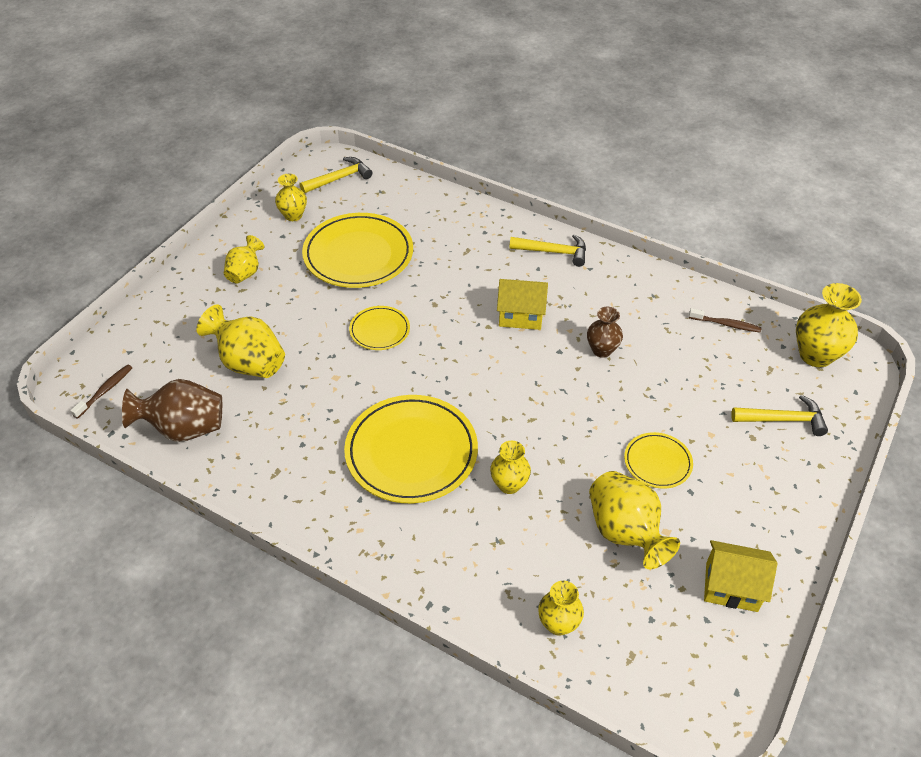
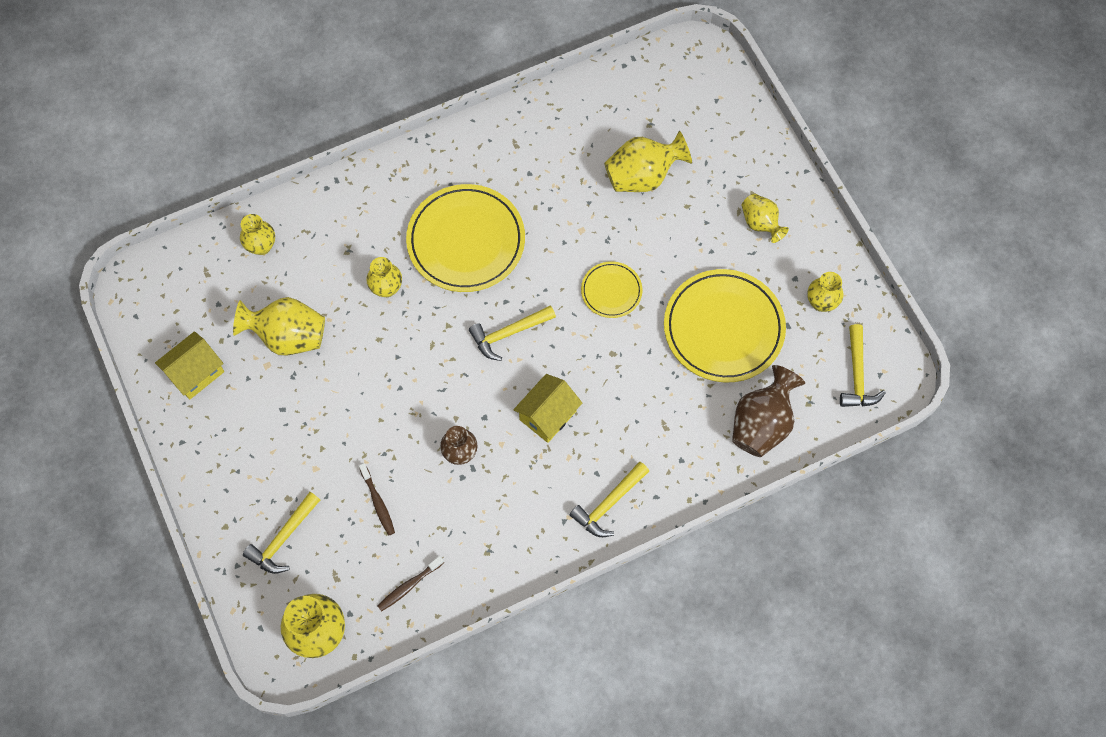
camera: 125 degrees right, 20 degrees up
(105, 391) = (681, 69): brown toothbrush -> brown toothbrush (378, 502)
(184, 429) = (602, 104): brown vase -> brown vase (761, 424)
(474, 374) = (509, 333): none -> yellow hammer
(657, 462) = (323, 406): yellow plate -> none

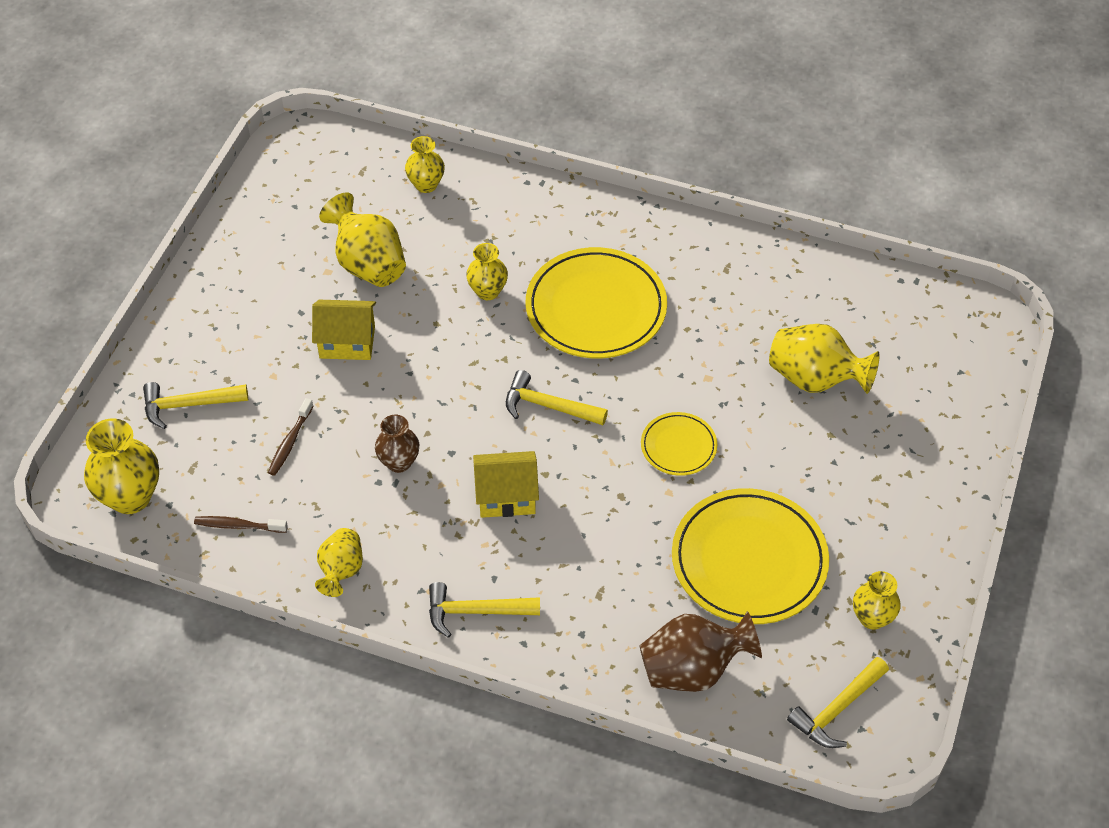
camera: 45 degrees right, 15 degrees down
(196, 373) = (269, 234): yellow house -> yellow house (347, 342)
(760, 224) = (887, 504): yellow vase -> yellow vase (341, 571)

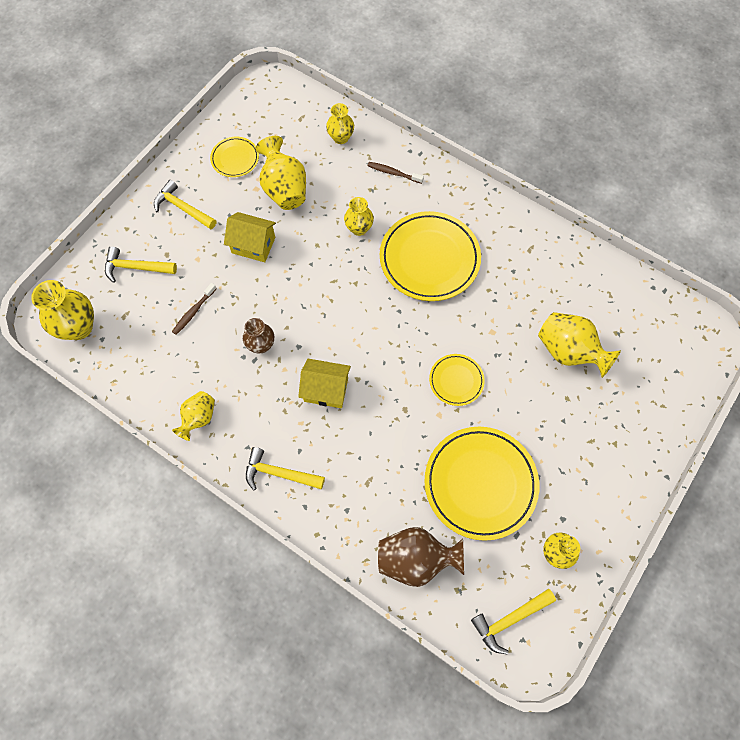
camera: 15 degrees right, 15 degrees up
(238, 526) = (141, 366): brown toothbrush -> brown toothbrush (393, 173)
(285, 240) = (235, 159): none -> yellow plate
(548, 406) = (375, 327): yellow hammer -> yellow hammer (183, 208)

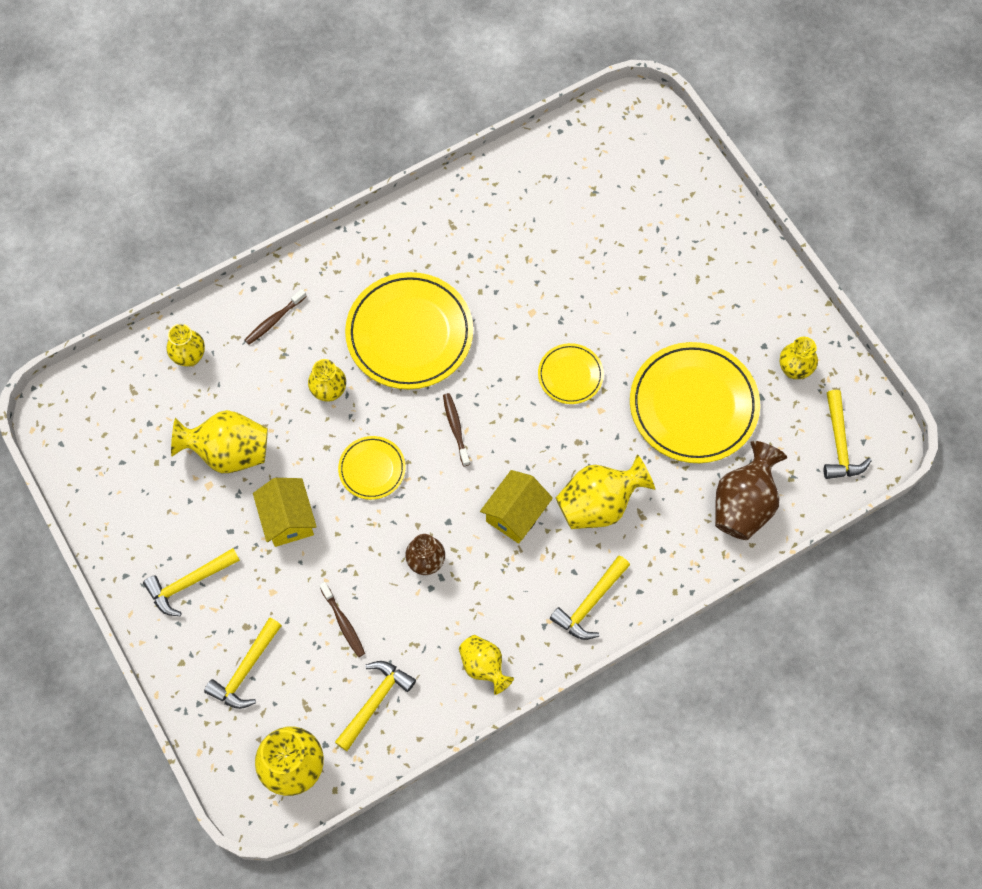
camera: 65 degrees left, 0 degrees up
(144, 357) = (375, 702): none -> yellow hammer
(235, 159) = (150, 493): yellow plate -> yellow plate (372, 469)
(253, 245) = (288, 519): yellow house -> yellow house turned 60 degrees counterclockwise
(373, 320) = (455, 428): none -> brown toothbrush
(568, 351) = (591, 249): yellow vase -> yellow vase (599, 504)

